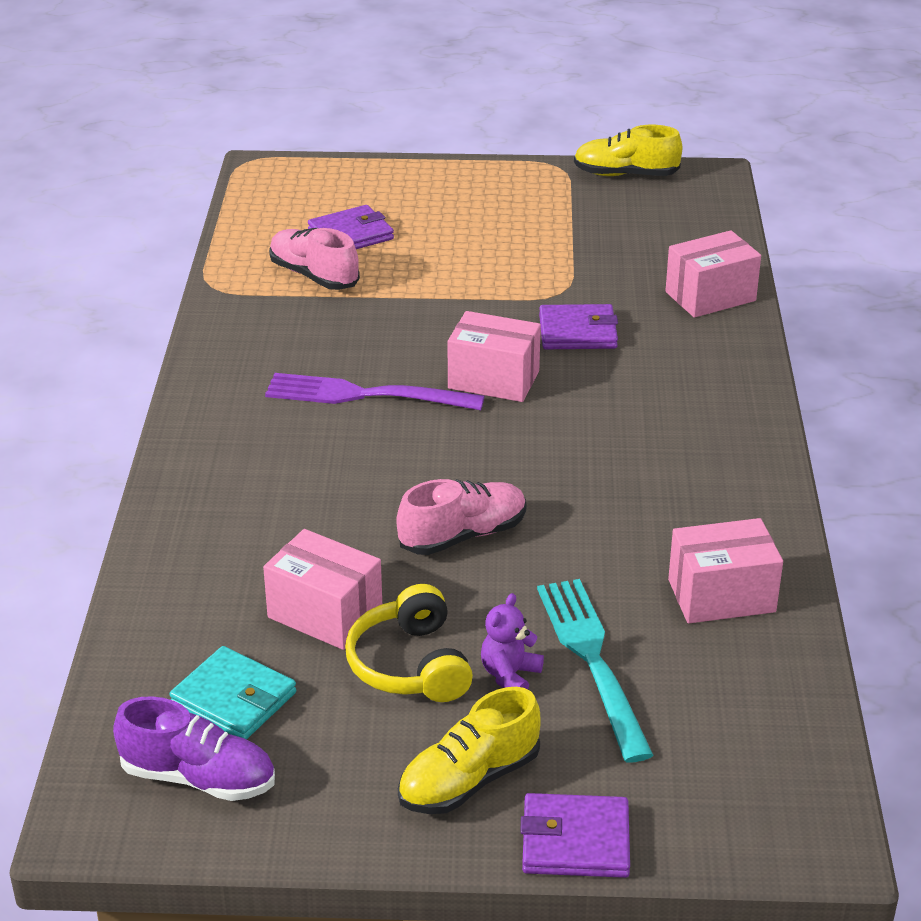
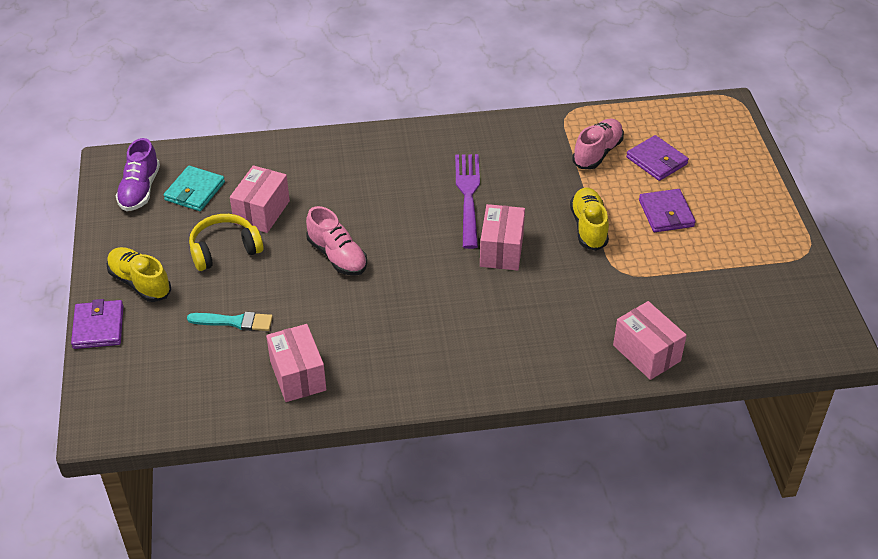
camera: 80 degrees right, 10 degrees up
(510, 675) = (219, 289): purple teddy bear -> none
(578, 332) = (572, 285): purple wallet -> purple wallet (666, 213)
(592, 660) = (234, 322): turquoise fork -> turquoise brush
(625, 174) = (814, 292): yellow shoe -> yellow shoe (588, 227)

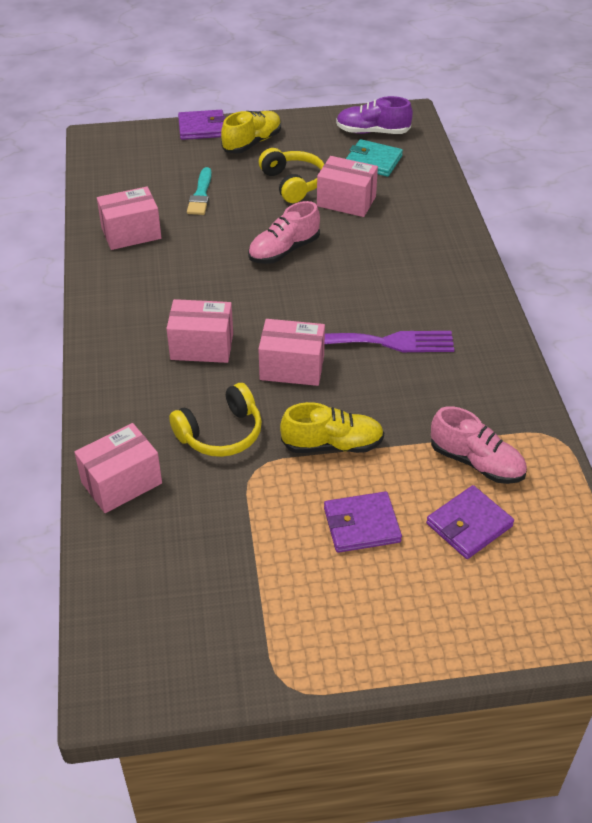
camera: 90 degrees right, 0 degrees up
(476, 310) = (202, 346): none -> pink box
(583, 293) = (220, 433): none -> yellow headphones

